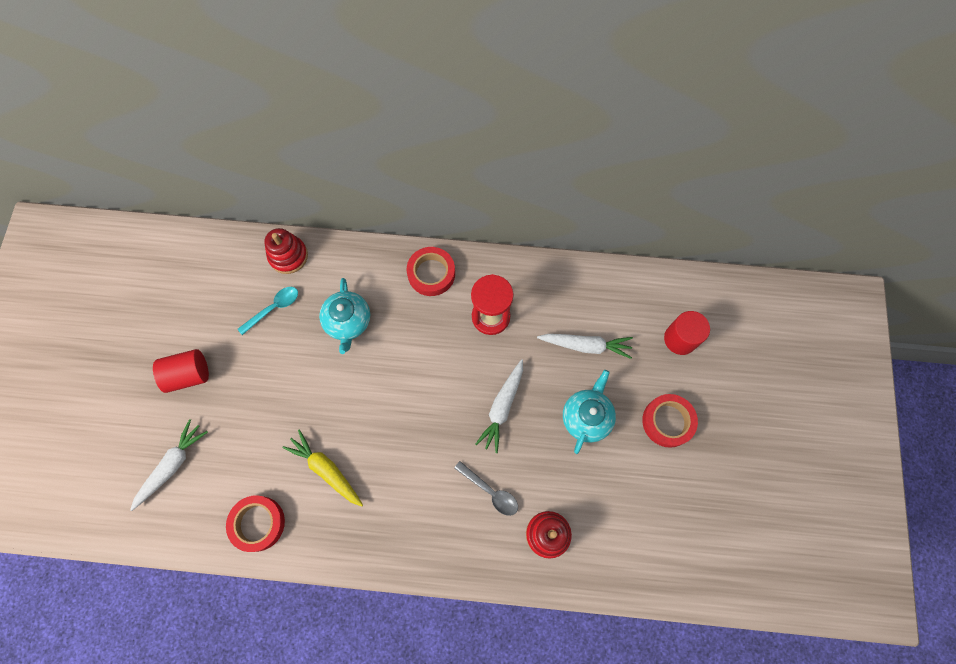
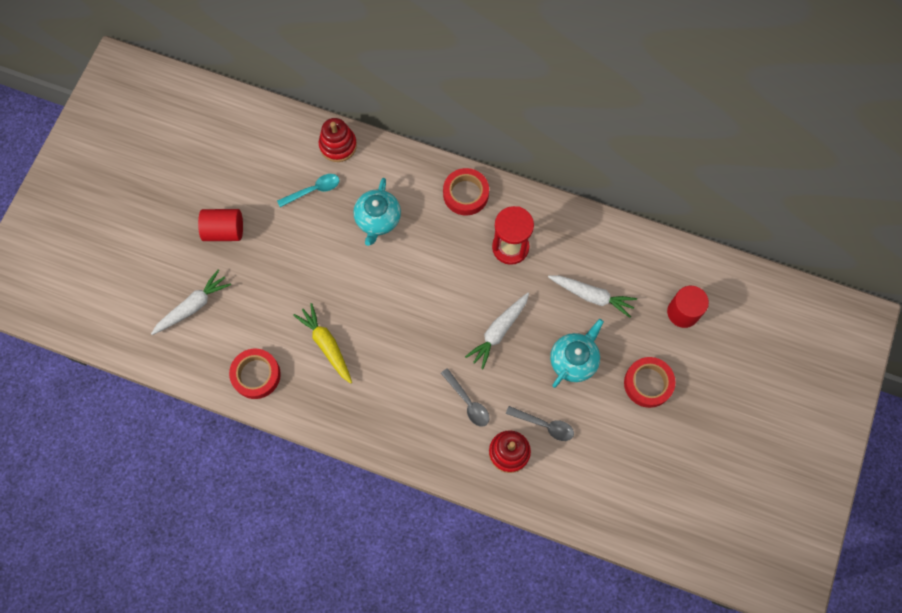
camera: 15 degrees right, 0 degrees up
(576, 494) = (544, 425): none -> grey spoon

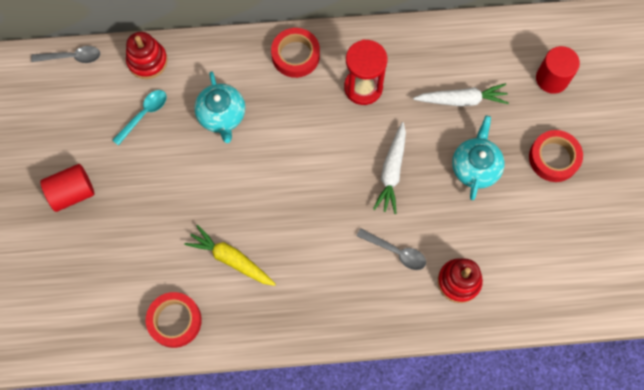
camera: 25 degrees left, 0 degrees up
(193, 306) = (76, 281): white carrot -> none
(544, 425) = (479, 240): grey spoon -> grey spoon (72, 57)

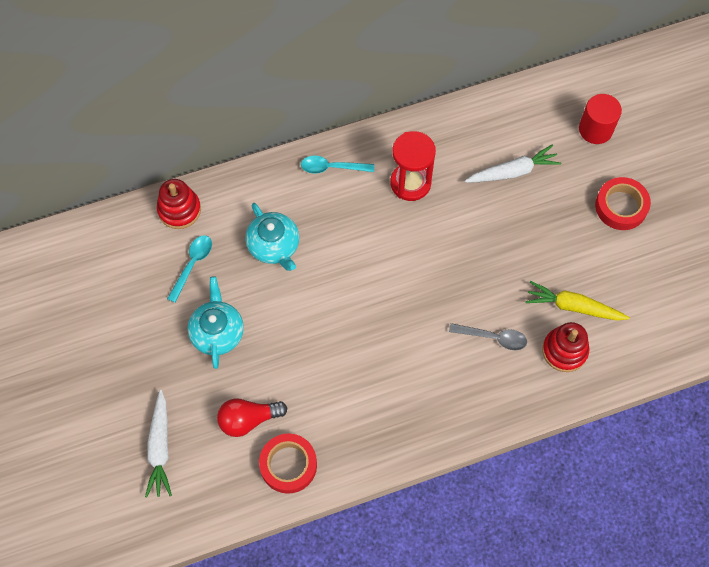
camera: 15 degrees left, 5 degrees down
(72, 57) = (98, 225): grey spoon -> none
(72, 193) = (141, 363): red cylinder -> none
(151, 269) = (248, 420): none -> red light bulb
(231, 259) = (328, 388): yellow carrot -> yellow carrot (573, 307)
(295, 55) = (332, 167): red tape -> turquoise spoon
(392, 172) = (464, 259): white carrot -> white carrot (160, 448)
(475, 167) = (546, 234): turquoise teapot -> turquoise teapot (217, 332)

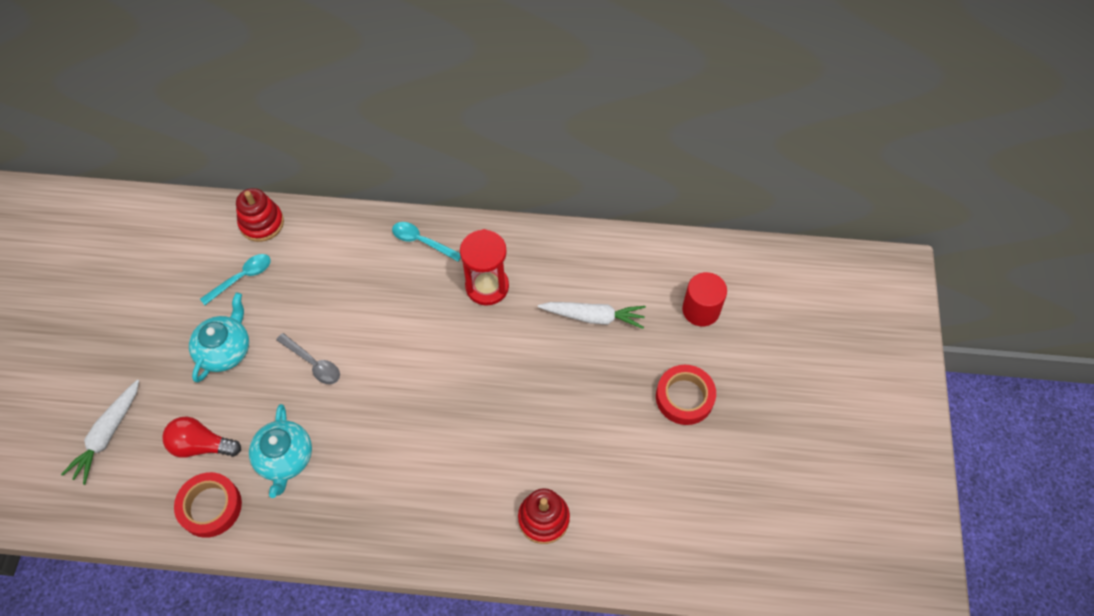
camera: 25 degrees right, 5 degrees down
(274, 246) = (325, 292): turquoise teapot -> turquoise teapot (285, 458)
(493, 337) = (479, 472): grey spoon -> grey spoon (313, 363)
(573, 307) = (578, 477): yellow carrot -> none

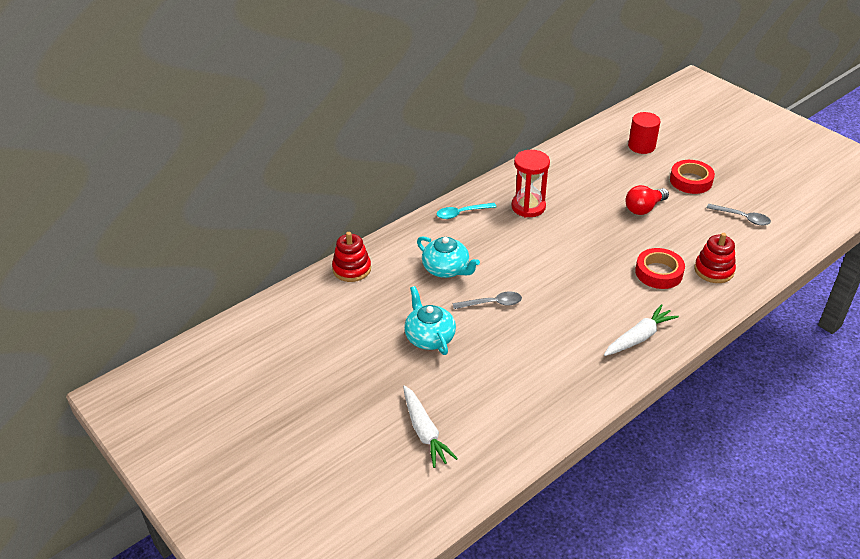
camera: 45 degrees left, 20 degrees down
(201, 445) = (491, 388): red light bulb -> red light bulb (644, 208)
(210, 507) = (546, 408): red tape -> red tape (658, 273)
(242, 278) = (382, 300): turquoise spoon -> none
(285, 458) = (549, 353): turquoise teapot -> turquoise teapot (446, 269)
(593, 317) = (600, 182): white carrot -> white carrot (639, 337)
(666, 489) = (742, 218): none -> grey spoon

